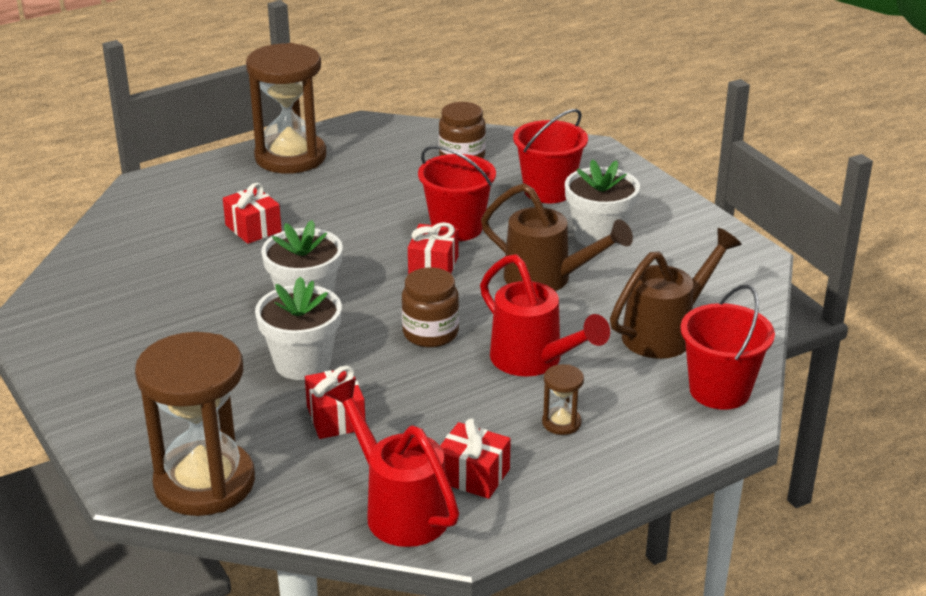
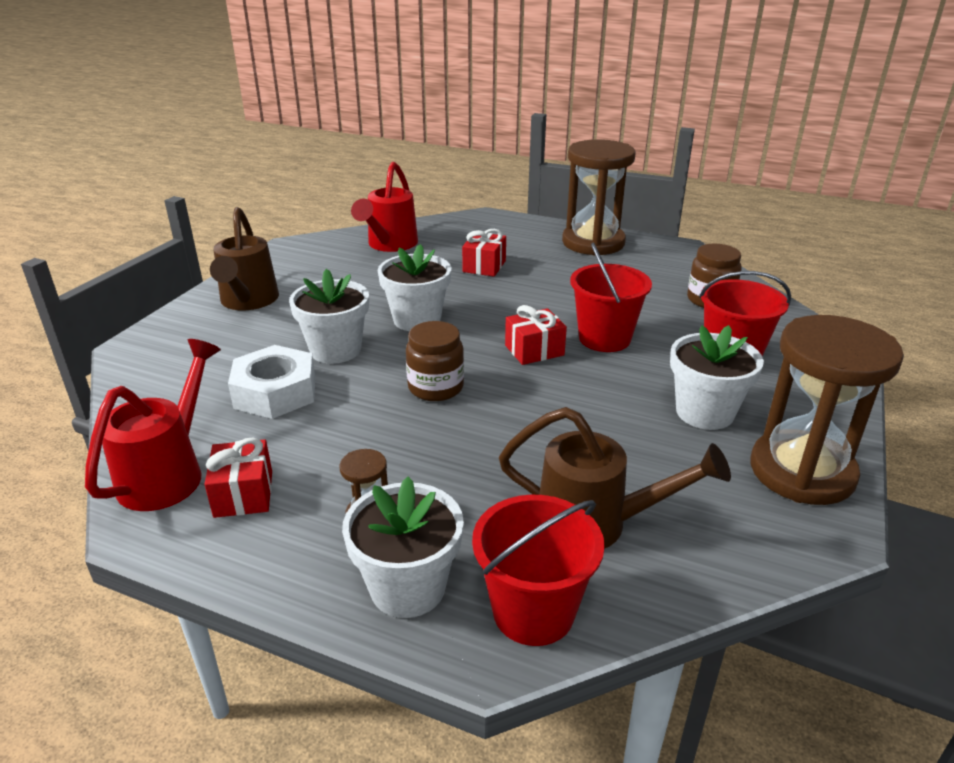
camera: 55 degrees right, 0 degrees up
(204, 483) = (152, 372): brown hourglass -> brown hourglass (802, 471)
(336, 418) = (275, 392): red gift -> white nut
(534, 361) = (452, 458): red watering can -> red watering can (389, 245)
(547, 279) = (592, 413): brown watering can -> brown watering can (248, 302)
(653, 431) = (407, 587): none -> white flower pot

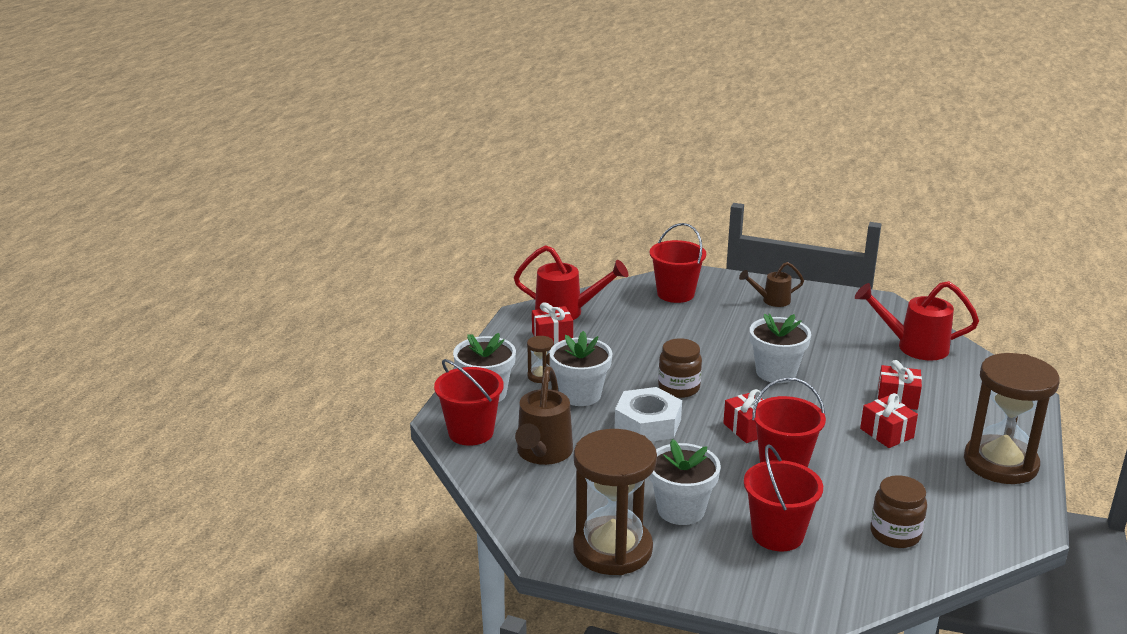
camera: 85 degrees right, 5 degrees down
(181, 365) = (675, 294): none -> red bucket
(248, 302) = (771, 300): brown watering can -> brown watering can, size x0.60
(275, 392) = (654, 330): white nut -> white nut (648, 423)
(335, 350) = (715, 344): white flower pot -> white flower pot (580, 395)
(545, 280) = (886, 433): none -> red gift

